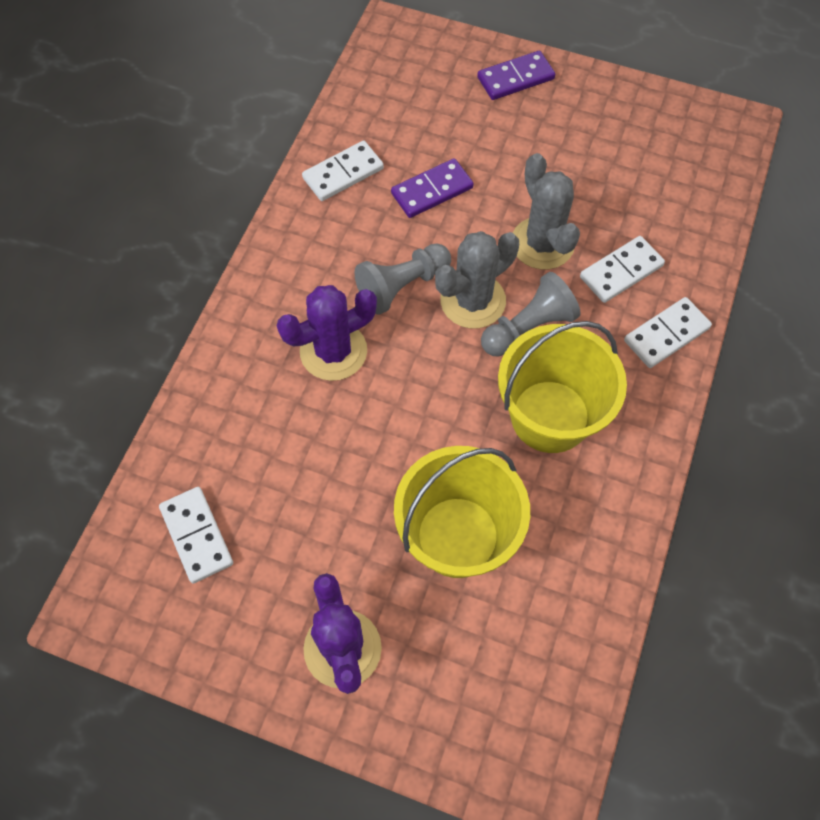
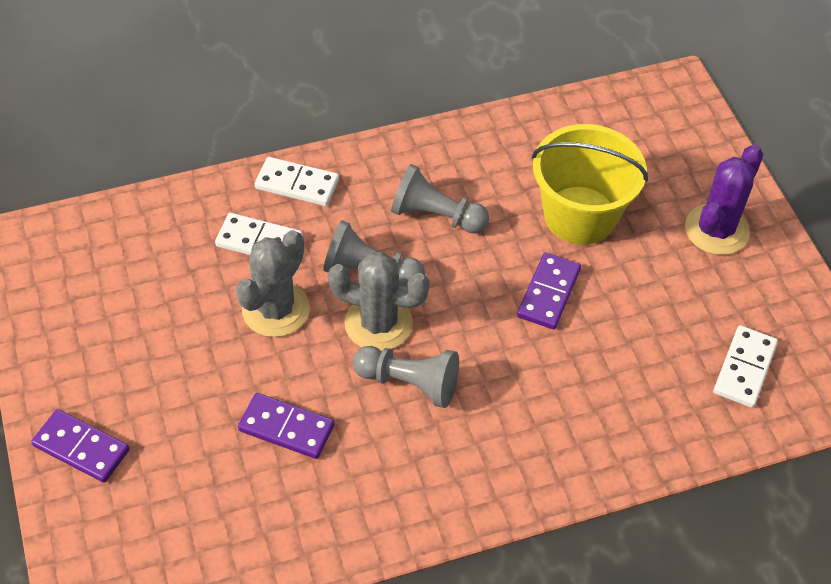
camera: 130 degrees left, 10 degrees down
(333, 351) = (516, 389): purple cactus -> none
(343, 173) = (327, 518): white domino -> none
(398, 443) = (549, 293): none -> purple domino
(550, 416) = (435, 215): yellow bucket -> grey pawn

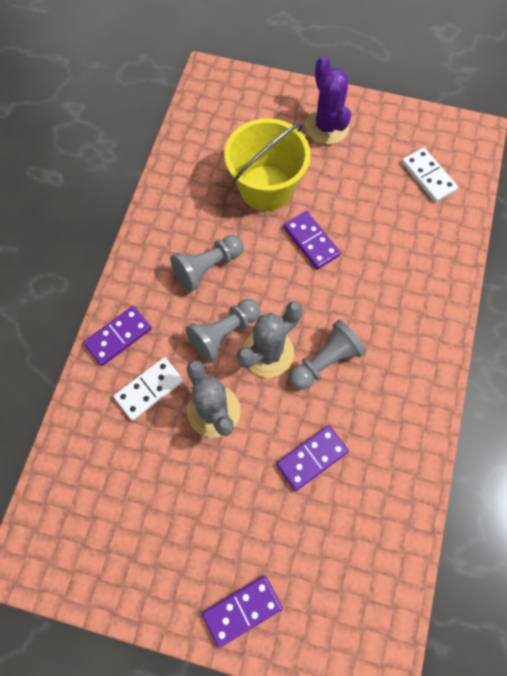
camera: 55 degrees left, 15 degrees up
(297, 184) = (118, 336): white domino -> purple domino

